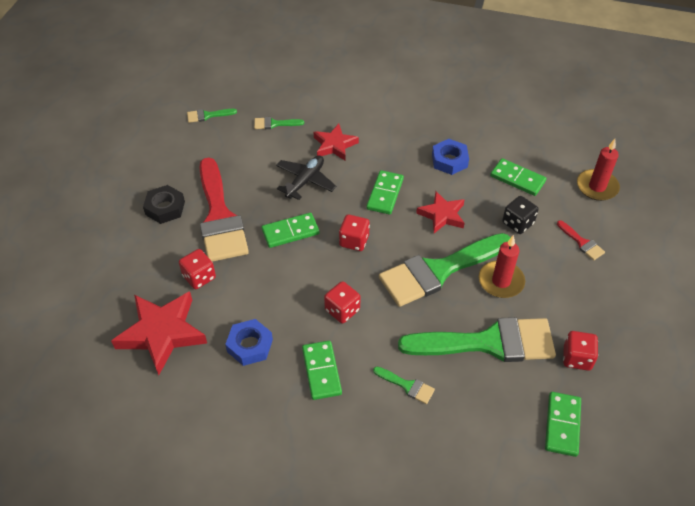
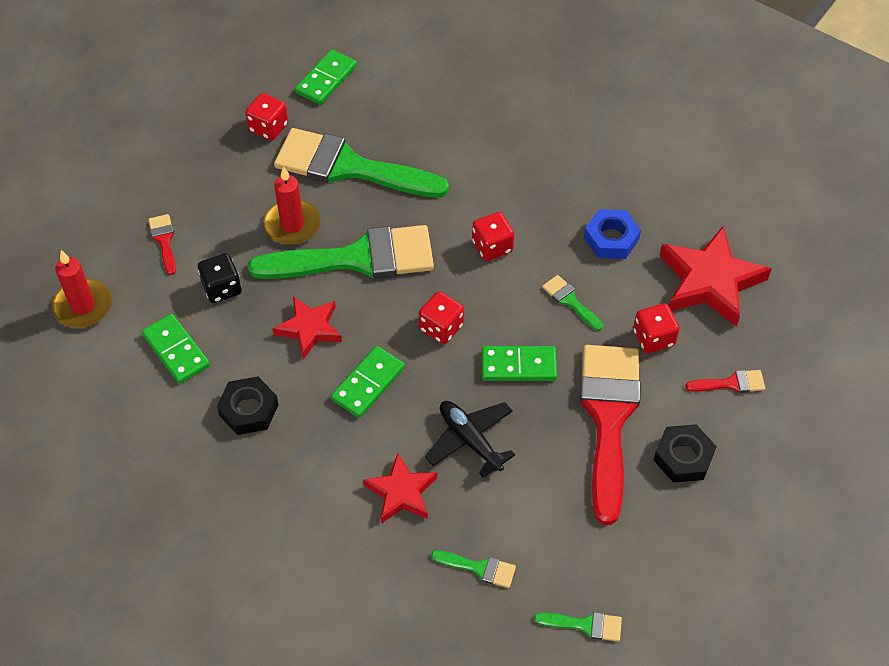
camera: 160 degrees left, 5 degrees up
(137, 262) = (731, 383): none -> red brush
(305, 181) = (470, 440): black plane -> black plane turned 90 degrees clockwise
(321, 371) = (540, 190): green domino -> none
(407, 386) = (457, 152): green brush -> green brush (570, 301)
(449, 160) = (249, 410): blue nut -> black nut

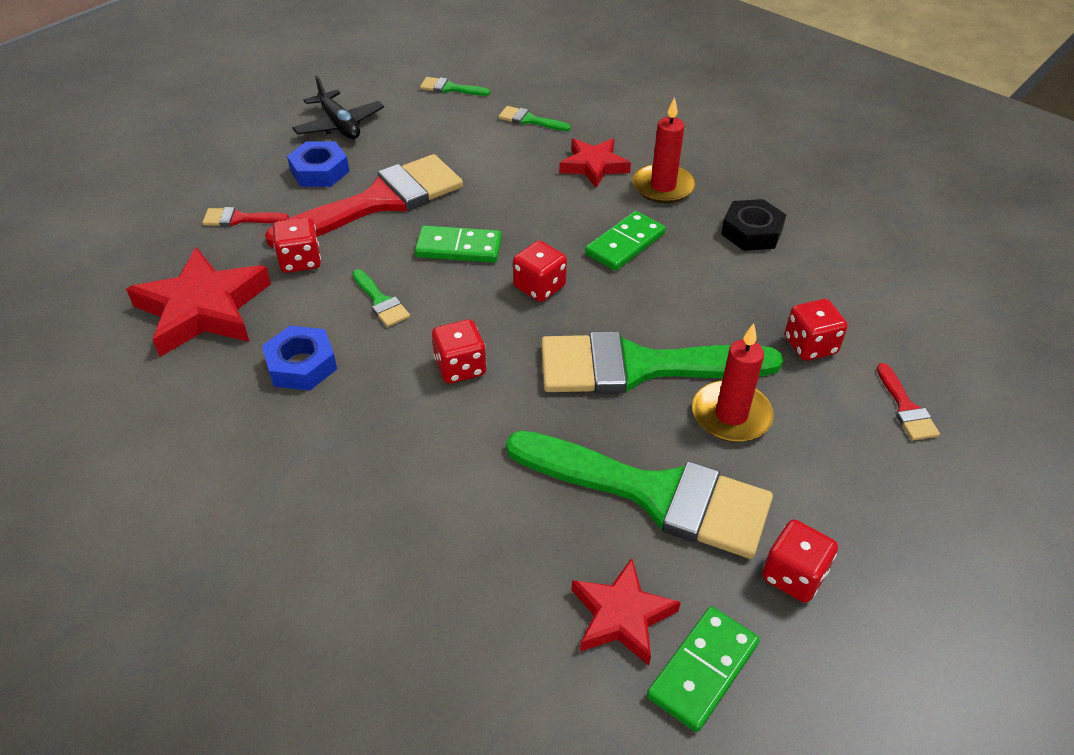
camera: 175 degrees left, 10 degrees down
(83, 306) = (980, 339): red candle -> red candle (663, 187)
(176, 350) = (847, 287): green domino -> none
(222, 288) = (810, 345): black dice -> red dice
(309, 329) = (694, 296): red star -> red star (621, 616)
(470, 440) = (523, 195): black plane -> black plane (339, 125)
(608, 418) = (379, 201): red brush -> red brush turned 135 degrees counterclockwise
(683, 457) = (319, 171): black nut -> blue nut

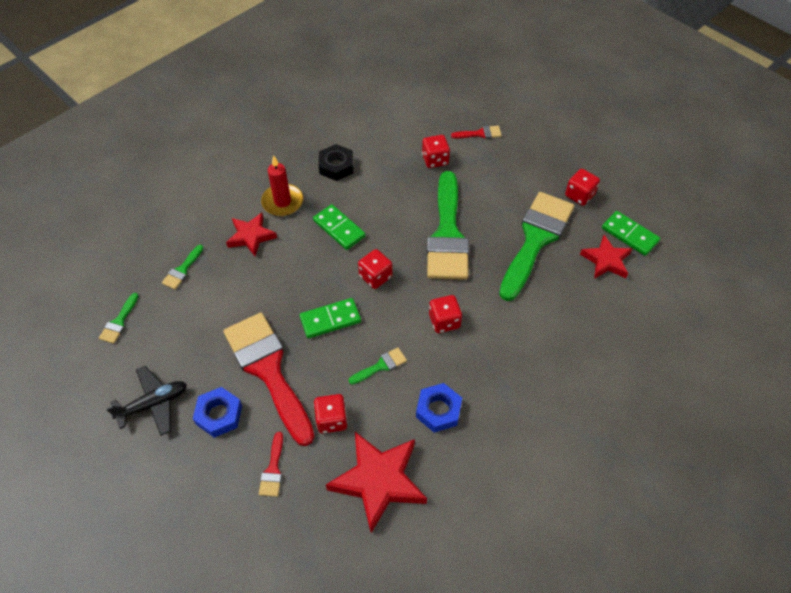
camera: 85 degrees left, 10 degrees up
(458, 248) = (330, 320): green domino -> green domino turned 60 degrees clockwise
(731, 415) = (484, 201): red candle -> none

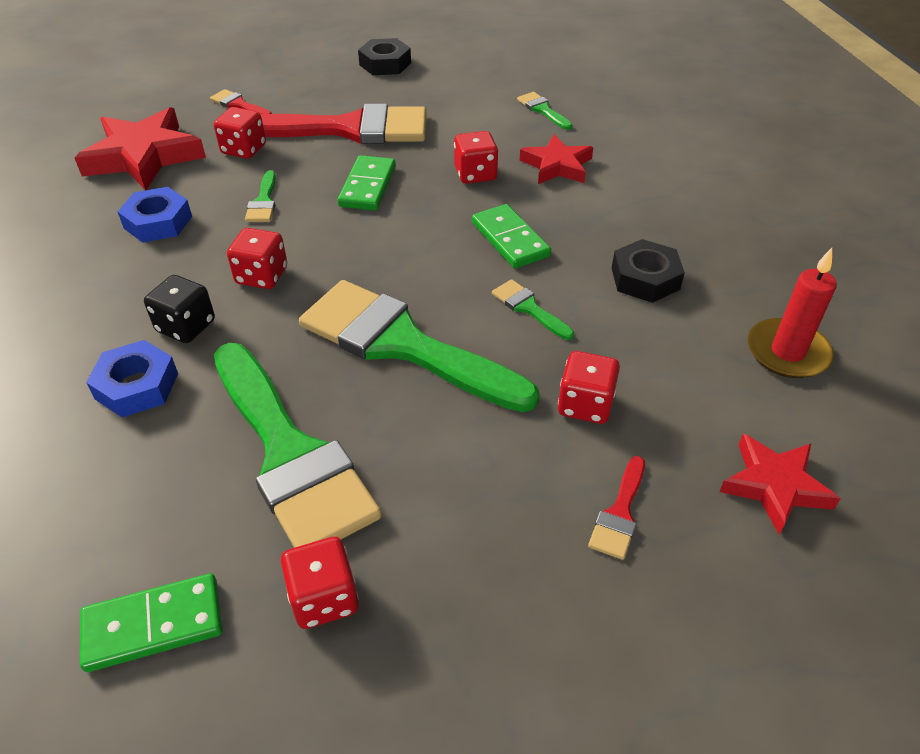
camera: 120 degrees right, 10 degrees down
(119, 322) = (503, 64): green brush -> green brush (529, 308)
(153, 404) = (385, 64): black plane -> black nut
(219, 415) = (332, 92): blue nut -> blue nut (137, 386)
(282, 202) = (602, 206): red candle -> red candle (787, 352)
(339, 228) = (510, 239): green domino -> green domino turned 75 degrees clockwise
(375, 276) = (395, 243): red dice -> red dice (475, 174)
(503, 329) = (186, 326): none -> black dice
(606, 260) = (147, 536): red star -> red star (774, 486)

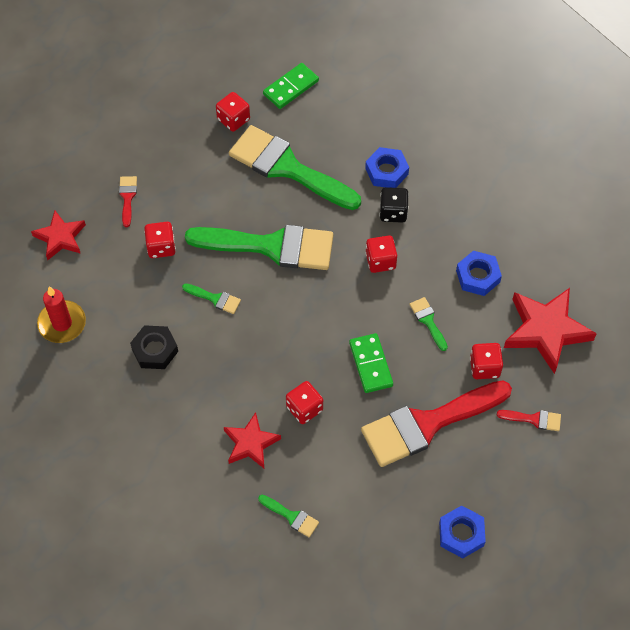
camera: 155 degrees right, 15 degrees up
(385, 64) = (461, 534): black nut -> blue nut
(510, 239) = (250, 351): green domino -> none

